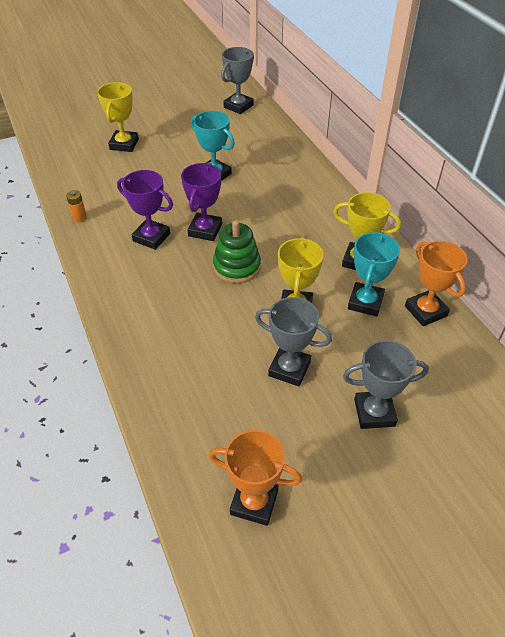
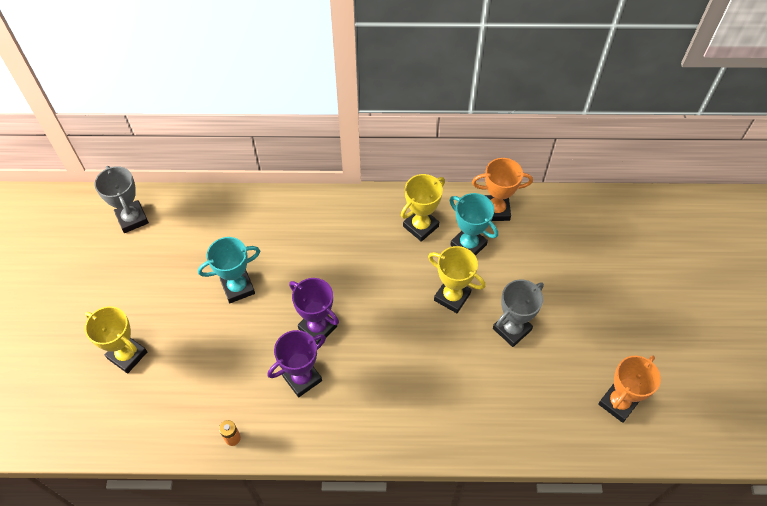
camera: 65 degrees left, 10 degrees up
(237, 267) = (380, 320): green stacking toy -> none
(374, 412) = (573, 292): grey trophy -> none

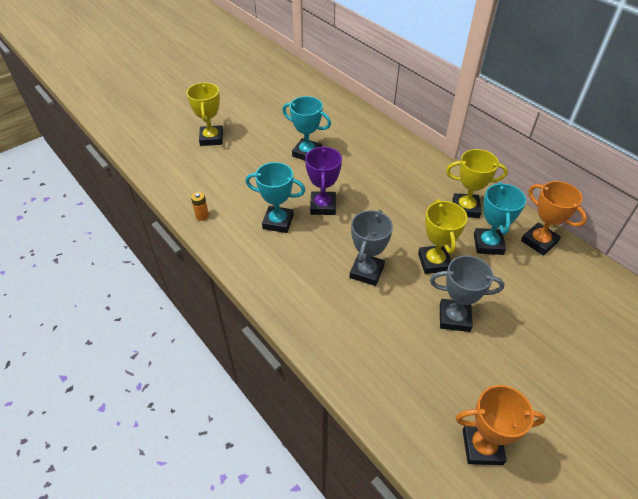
camera: 50 degrees right, 10 degrees down
(132, 219) = (299, 86): grey trophy -> grey trophy (367, 272)
(302, 378) = (278, 222): purple trophy -> turquoise trophy

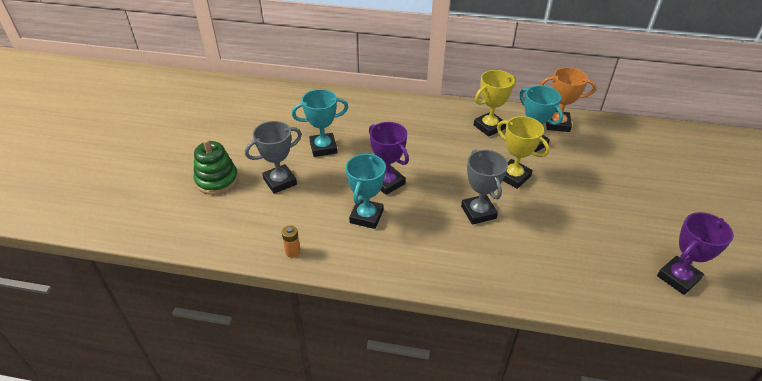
camera: 40 degrees left, 5 degrees down
(211, 138) = (217, 180): yellow trophy -> green stacking toy
(278, 222) = (366, 216): turquoise trophy -> turquoise trophy turned 45 degrees counterclockwise
(454, 318) = (569, 206): grey trophy -> grey trophy (280, 182)
(482, 447) = (678, 278): orange trophy -> purple trophy

